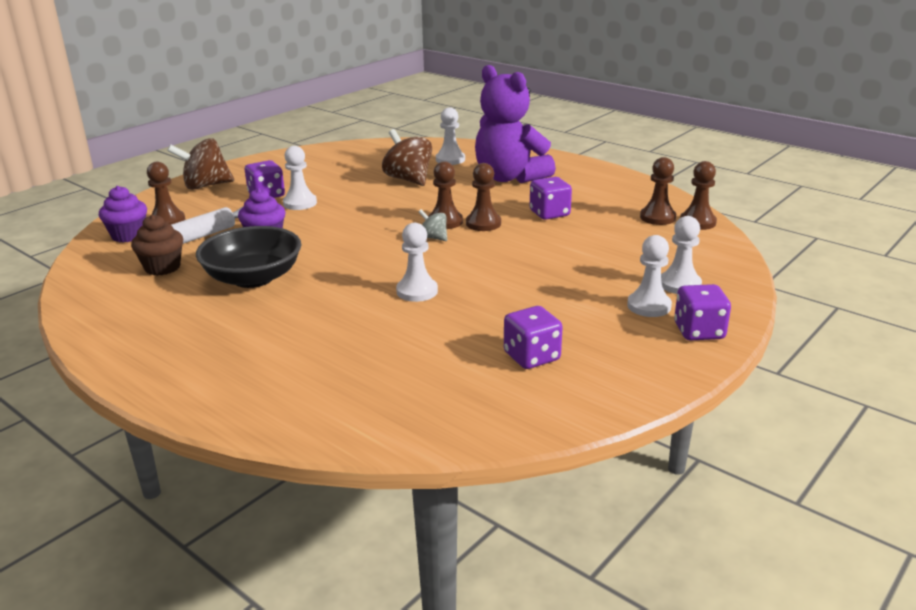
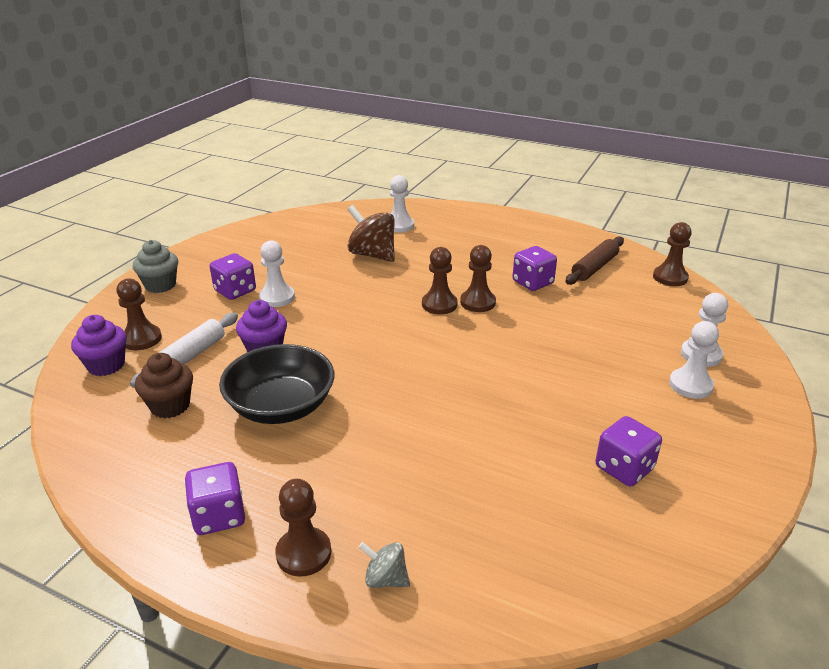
camera: 15 degrees left, 5 degrees up
(205, 186) = (160, 285): brown spinning top -> grey cupcake
(417, 291) = (463, 399): white pawn -> none
(433, 238) = (440, 326): grey spinning top -> grey spinning top (385, 579)
(509, 177) = (469, 242): purple teddy bear -> none
(622, 207) = (594, 267): none -> brown rolling pin
(657, 217) = (632, 276): brown pawn -> brown pawn (303, 553)
(699, 331) = (753, 410): purple dice -> purple dice (219, 516)

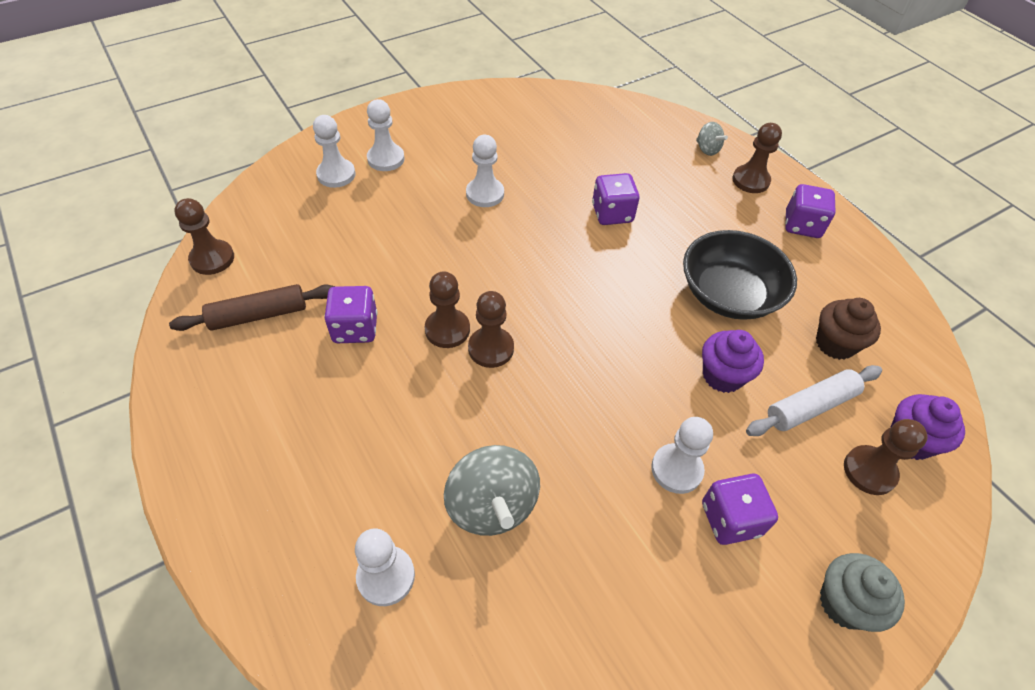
camera: 150 degrees left, 20 degrees up
(372, 255) = (492, 505): brown spinning top -> grey spinning top
(568, 395) = (485, 194): none -> white pawn
(624, 468) = (511, 137): purple dice -> purple dice (612, 213)

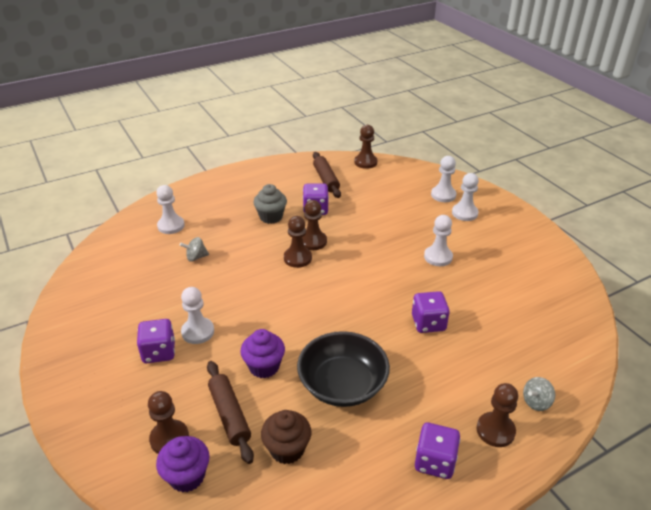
camera: 95 degrees right, 15 degrees down
(492, 505) = (196, 257): grey spinning top -> grey spinning top, size x0.51
(810, 406) = (229, 415): white rolling pin -> brown rolling pin
(844, 603) = (90, 397): grey cupcake -> grey cupcake (271, 217)

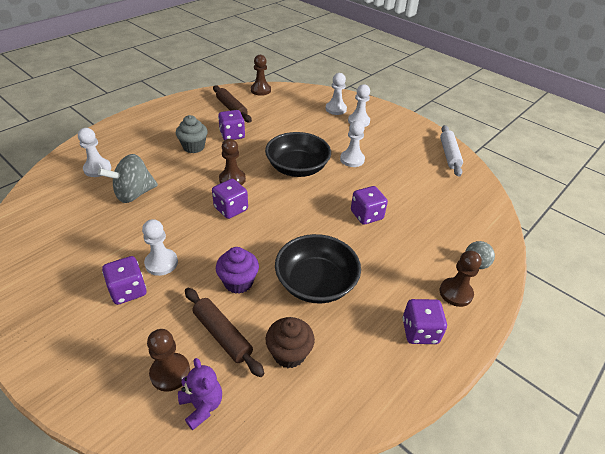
camera: 20 degrees left, 5 degrees up
(187, 476) = (202, 405): purple cupcake -> purple teddy bear
(196, 257) = (134, 194): grey spinning top -> grey spinning top, size x1.94
(285, 289) = (231, 209): none -> purple dice
(313, 241) = (240, 163): brown pawn -> none
(372, 257) = (297, 168): none -> black bowl
(560, 270) = (449, 155): none -> white rolling pin

